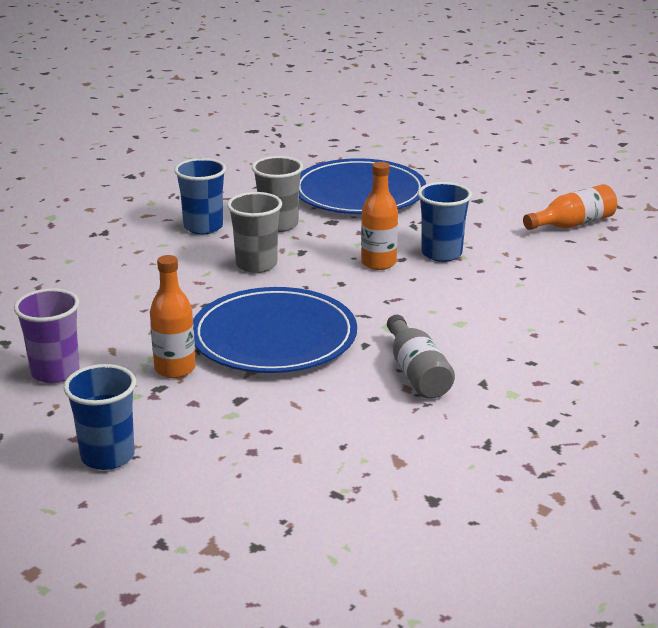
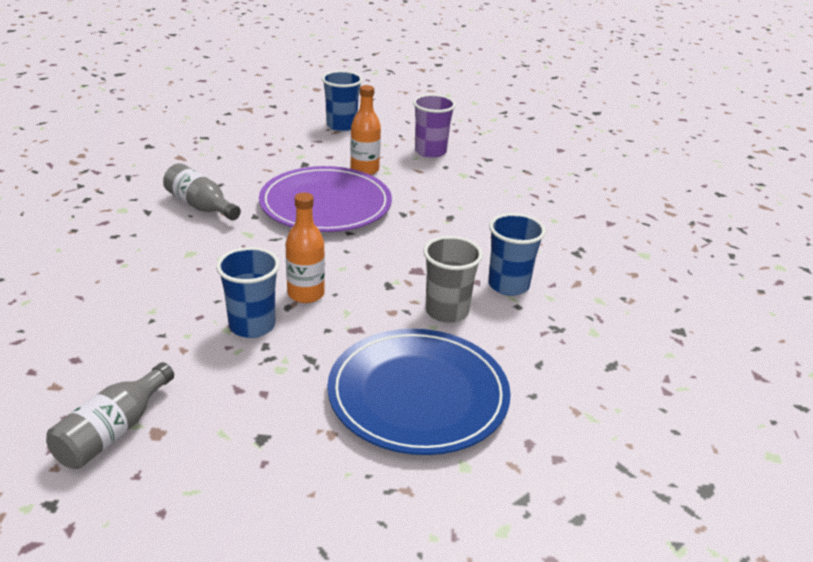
camera: 145 degrees right, 5 degrees up
(256, 265) = (410, 259): grey cup -> none
(274, 337) = (325, 204): blue plate -> purple plate
(573, 224) = (113, 431): orange bottle -> grey bottle

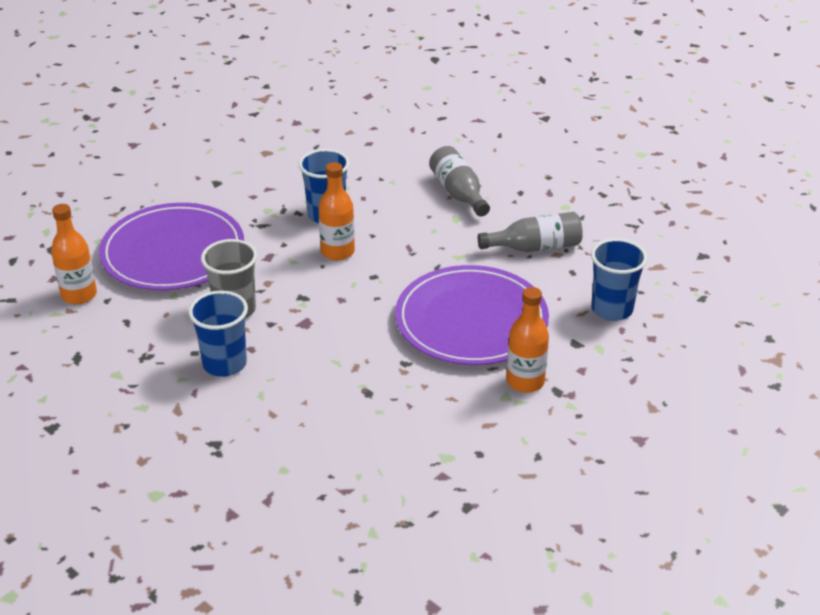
camera: 130 degrees right, 5 degrees up
(113, 431) = (285, 140): grey bottle -> grey bottle (458, 193)
(341, 126) = (666, 419): blue cup -> blue cup (612, 309)
(418, 395) = (173, 252): blue plate -> purple plate
(430, 151) = (529, 462): purple cup -> none
(551, 419) = (79, 295): none -> orange bottle

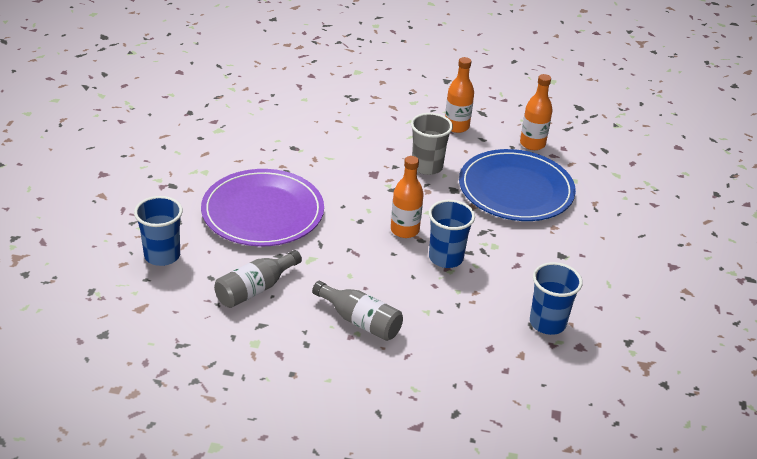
camera: 145 degrees right, 0 degrees up
(173, 252) = (516, 189): purple plate -> blue plate
(224, 364) = (395, 135): blue cup -> blue cup (547, 323)
(525, 381) = (197, 184): orange bottle -> orange bottle (456, 126)

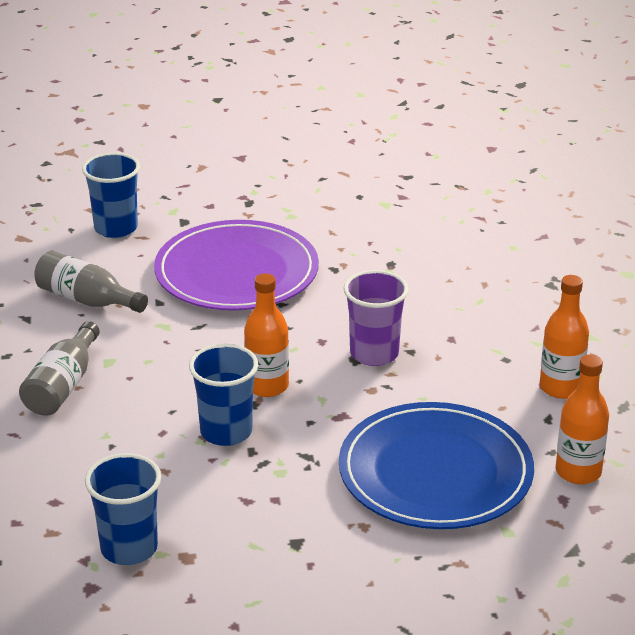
camera: 75 degrees right, 5 degrees down
(391, 180) = (374, 354): none -> purple cup
(427, 167) = (431, 379): grey cup -> none

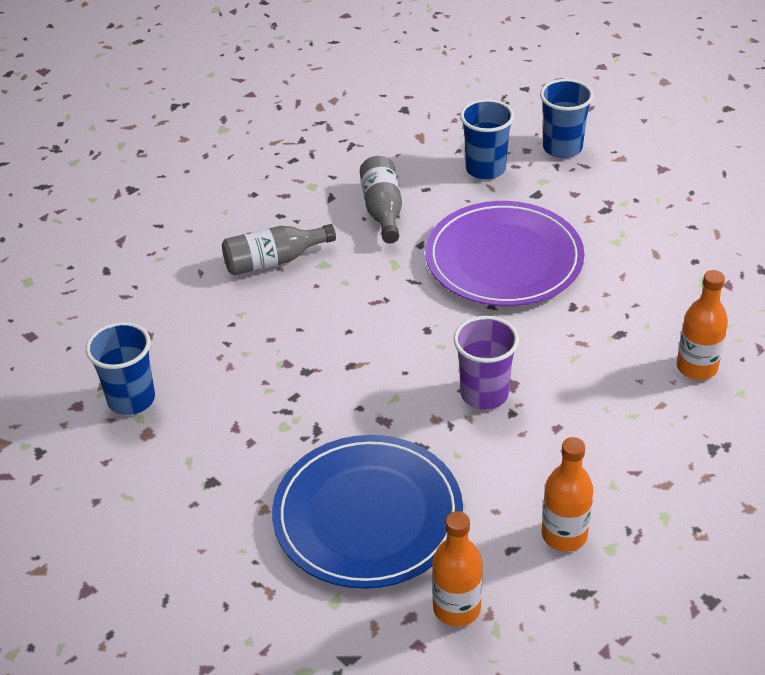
camera: 55 degrees right, 10 degrees up
(226, 432) = (302, 370): blue cup -> blue cup (562, 148)
(267, 386) = (379, 359): orange bottle -> orange bottle (696, 367)

